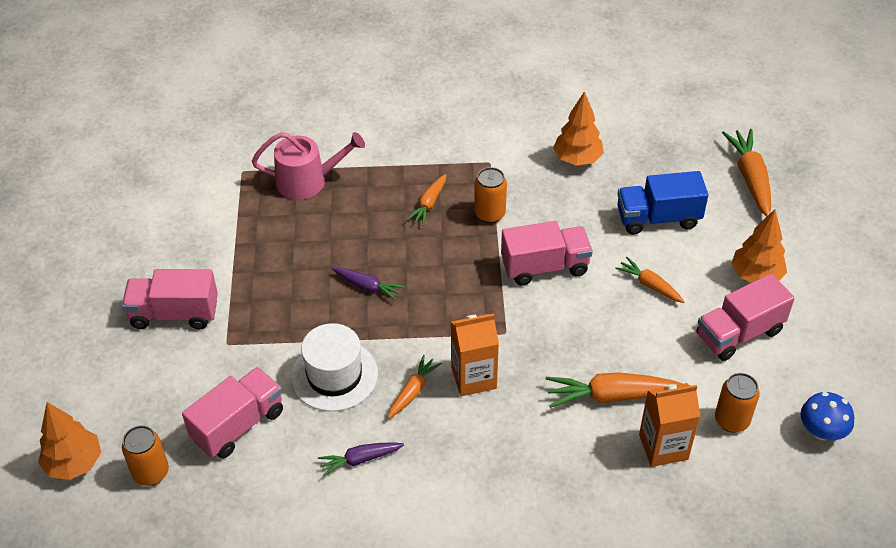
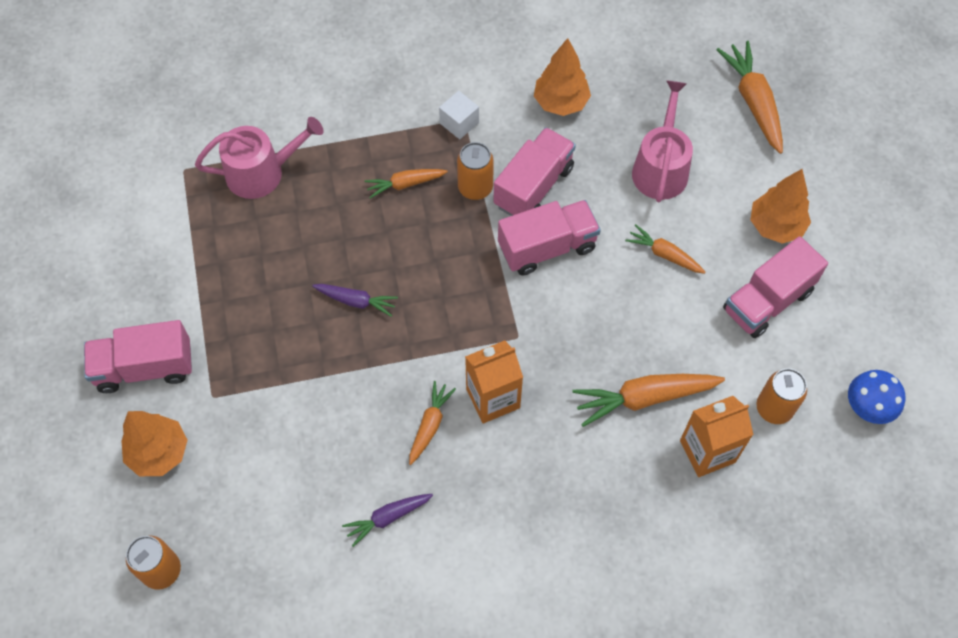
camera: 10 degrees left, 15 degrees up
(74, 464) = (73, 573): orange tree -> orange tree (159, 452)
(238, 425) = (246, 496): pink truck -> pink truck (533, 186)
(334, 375) = (340, 418): white hat -> none
(429, 204) = (405, 184): orange carrot -> orange carrot turned 60 degrees clockwise
(485, 164) = (459, 123): none -> white cube
(658, 218) = (660, 168): blue truck -> pink watering can

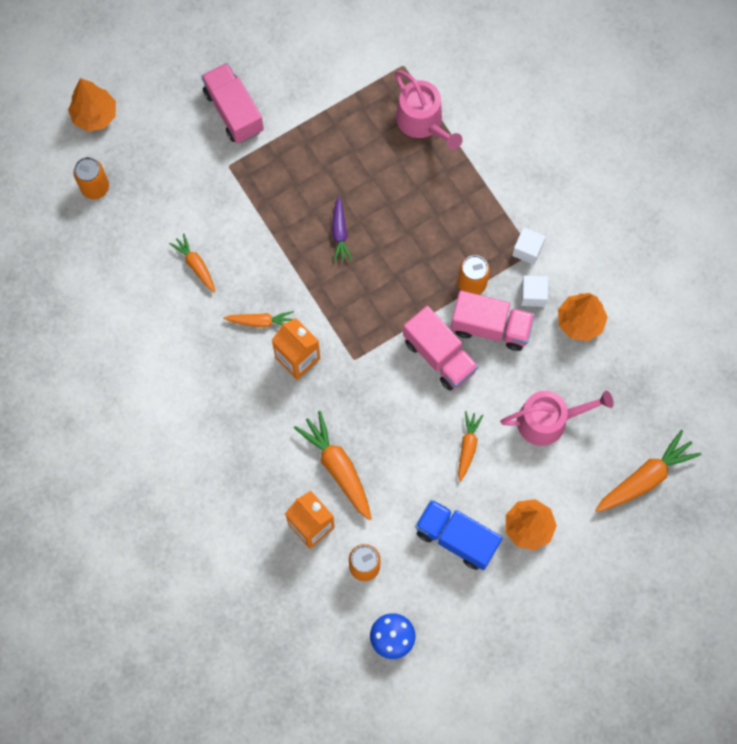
camera: 70 degrees right, 10 degrees up
(159, 452) = (175, 149): orange tree -> orange tree (95, 116)
(388, 518) = (182, 318): purple carrot -> none
(405, 184) = (454, 230): orange carrot -> orange carrot (195, 265)
(512, 135) = (533, 295): none -> white cube
(767, 301) = (456, 538): pink truck -> blue truck

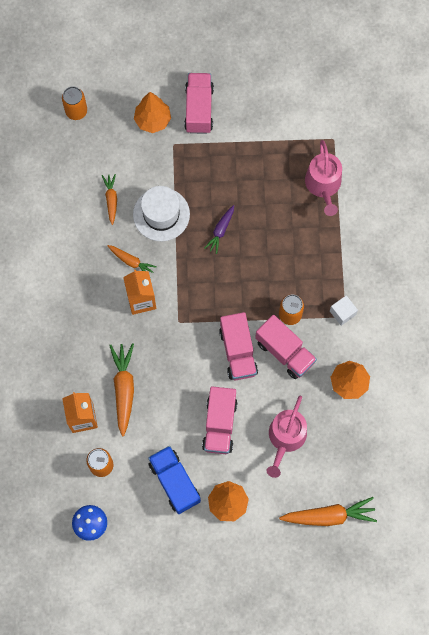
camera: 30 degrees right, 0 degrees up
(95, 116) = (105, 63): orange tree -> orange tree (153, 120)
(262, 251) = (161, 214): none -> white hat
(468, 446) = (220, 424): orange carrot -> pink truck
(533, 295) = (327, 346): white cube -> none
(548, 420) = (285, 438): pink watering can -> pink watering can turned 90 degrees clockwise

